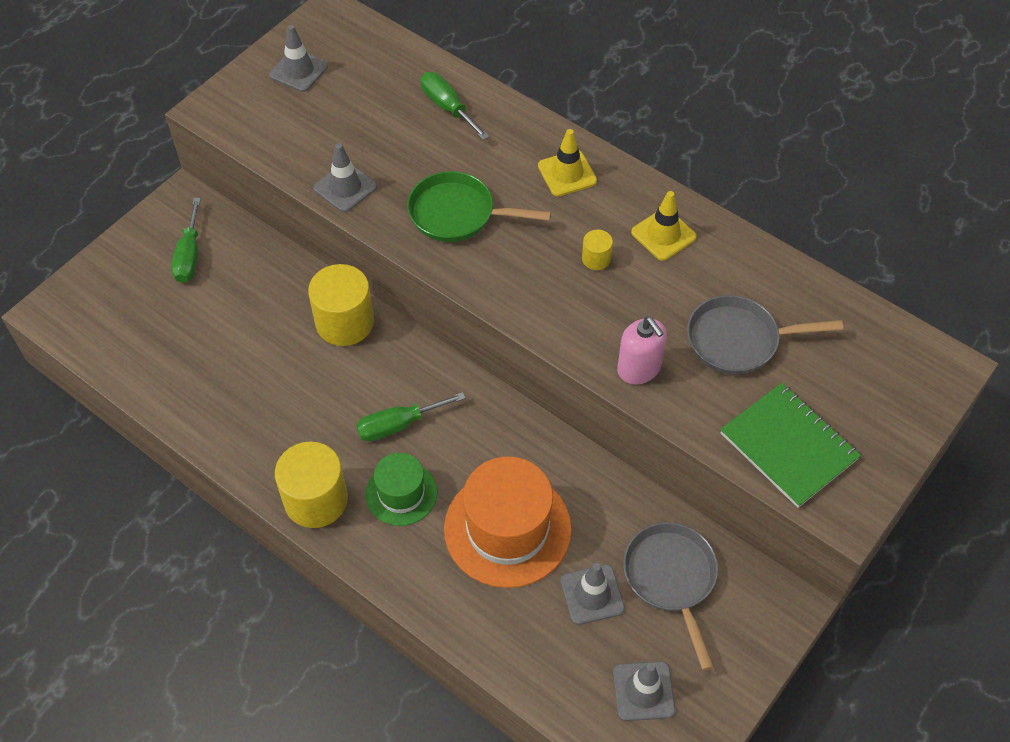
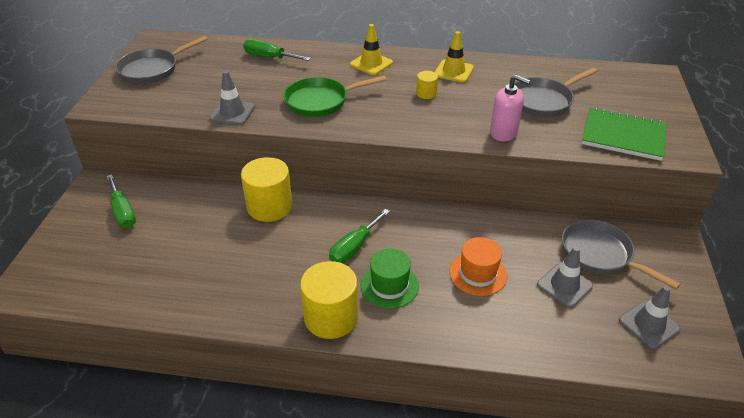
camera: 30 degrees left, 15 degrees down
(298, 71) = (152, 69): grey traffic cone -> grey pan
(507, 528) = (478, 274): orange hat -> orange hat, size x0.57

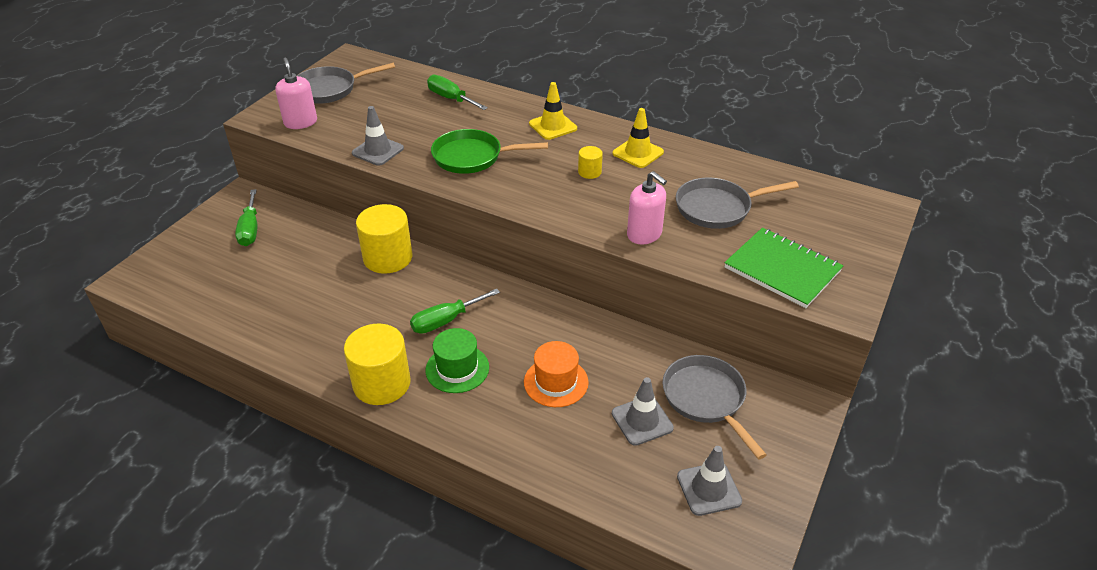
camera: 20 degrees right, 0 degrees up
(142, 102) = (300, 122): none -> pink soap dispenser

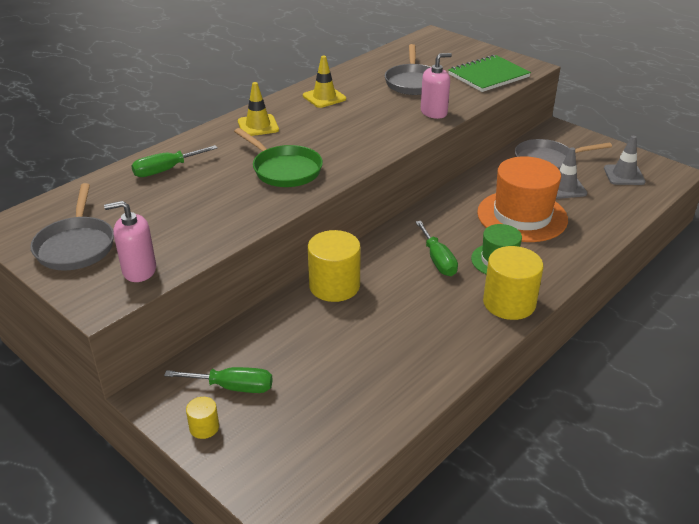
camera: 75 degrees left, 5 degrees down
(378, 151) = (238, 221): grey traffic cone -> none
(472, 157) = (284, 170): green pan -> green pan turned 60 degrees counterclockwise
(556, 382) = (522, 216): orange hat -> orange hat, size x1.74
(589, 172) = (340, 120): yellow cylinder -> yellow cylinder (204, 427)

